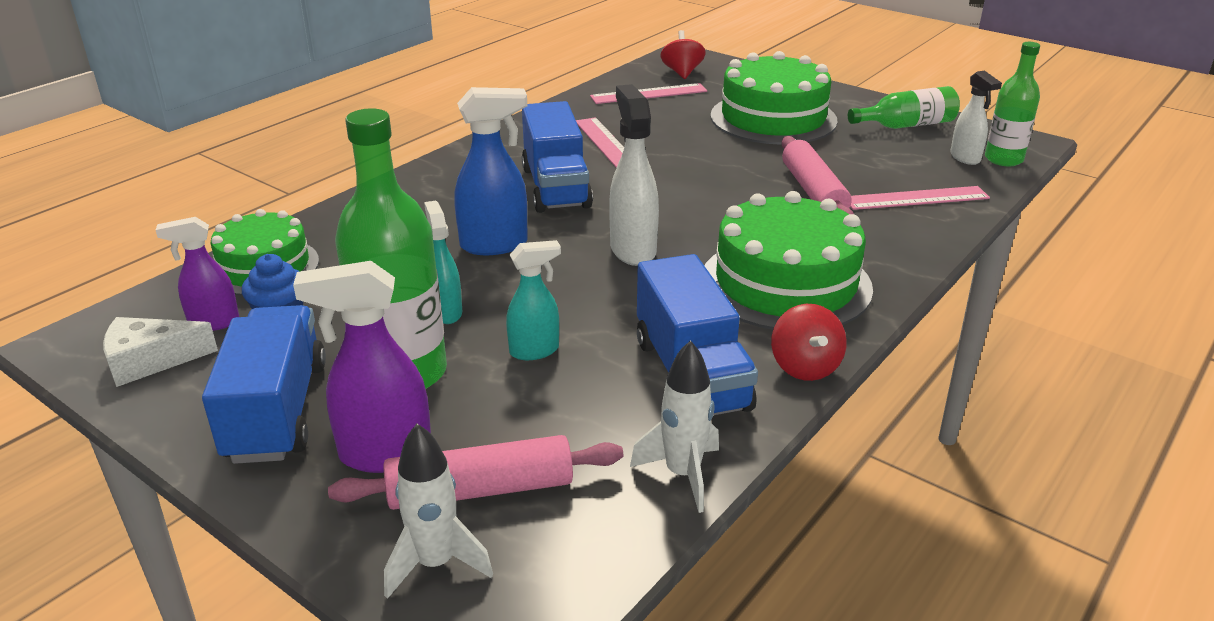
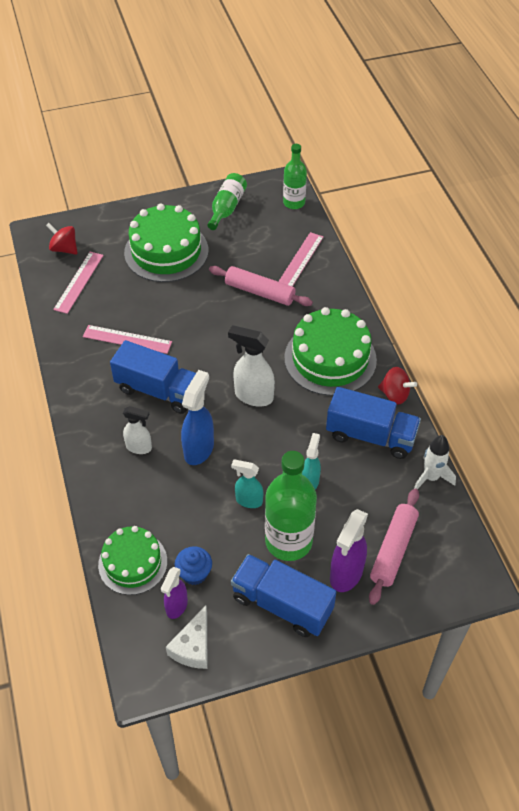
camera: 55 degrees left, 20 degrees up
(436, 563) = (426, 585): white rocket -> none
(965, 158) = (280, 214): white spray bottle -> white spray bottle (139, 447)

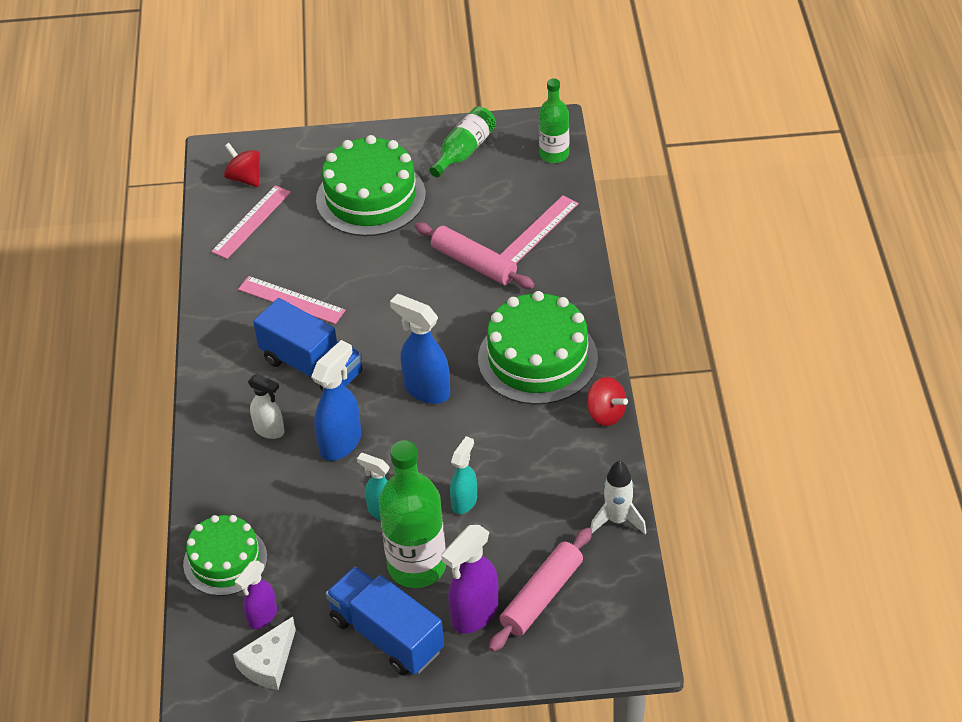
camera: 15 degrees right, 5 degrees down
(194, 573) = (293, 584): blue cupcake -> none
(253, 396) = (426, 390): white spray bottle -> blue spray bottle
(370, 435) = (558, 459): blue truck -> none

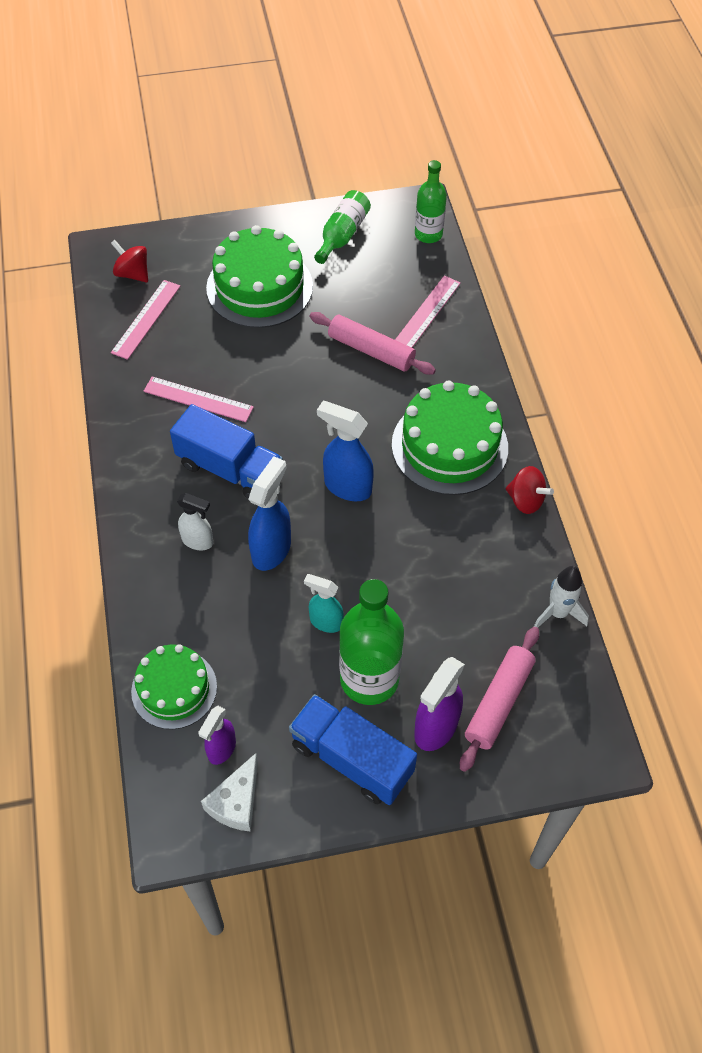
camera: 10 degrees left, 10 degrees up
(464, 501) = (405, 604): turquoise spray bottle -> none

